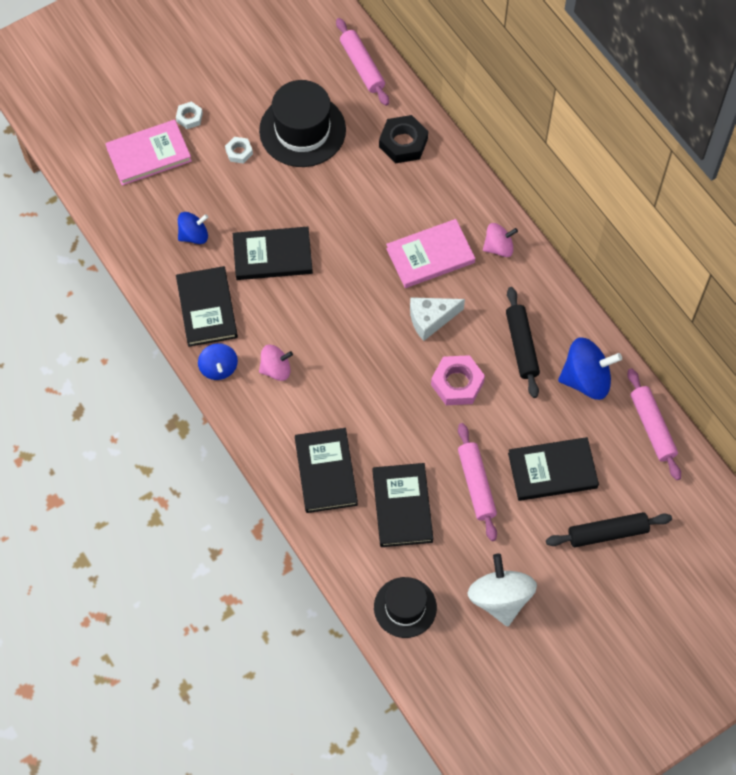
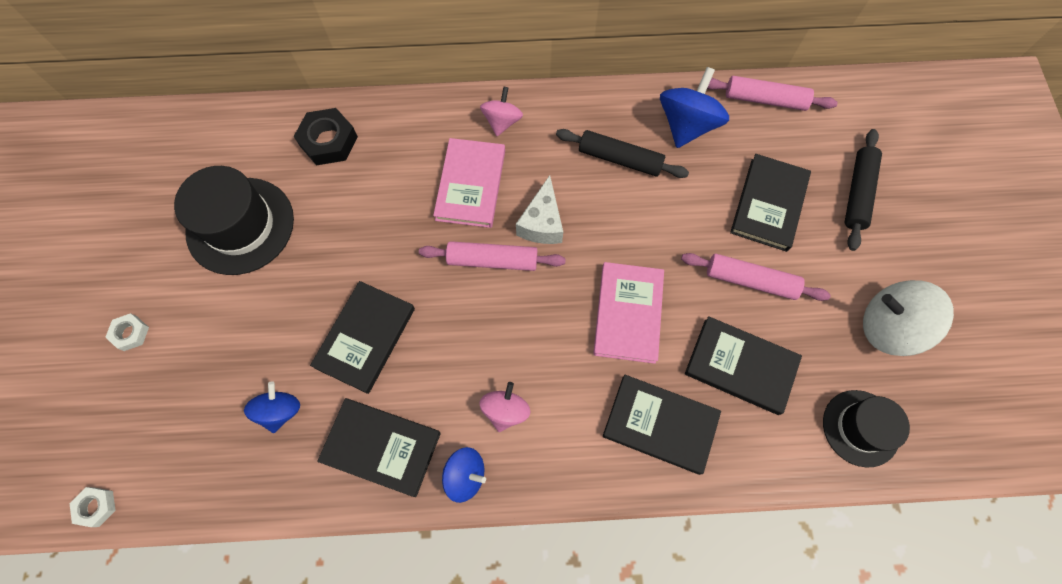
camera: 60 degrees left, 5 degrees up
(149, 154) = (139, 405): pink book -> pink book (628, 313)
(239, 152) = (215, 304): white nut -> white nut (96, 507)
(362, 66) = (214, 131): pink rolling pin -> pink rolling pin (492, 260)
(457, 383) = (628, 237): pink nut -> none

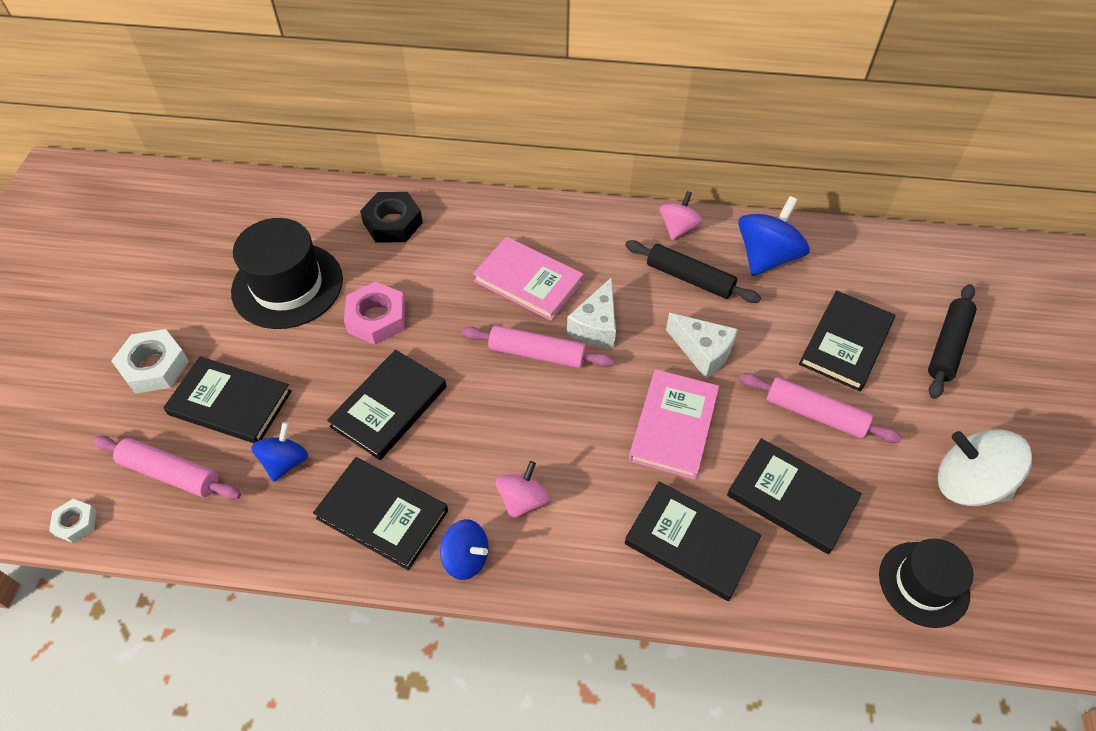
camera: 10 degrees right, 15 degrees down
(130, 333) = (154, 366): white nut -> white nut, size x1.78
(214, 359) = (230, 403): none -> black book
(334, 247) = (377, 318): none -> pink nut
(471, 185) = (528, 281): pink book -> pink book turned 75 degrees counterclockwise
(502, 121) = (572, 228): pink spinning top -> pink spinning top (678, 228)
(643, 234) = (702, 352): none -> white cheese
(765, 100) = (855, 245): pink rolling pin -> pink rolling pin (170, 473)

